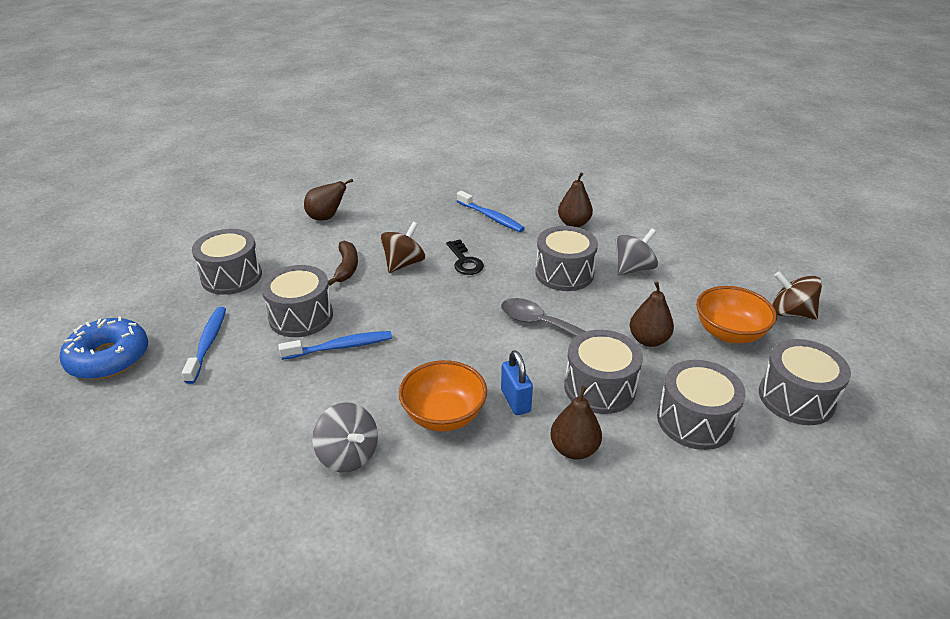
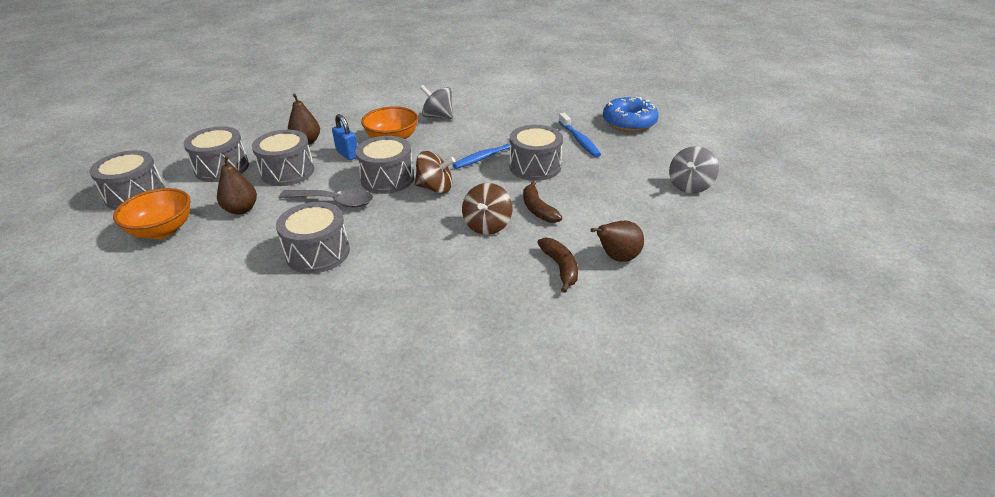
camera: 160 degrees right, 0 degrees up
(231, 276) = (626, 180): grey drum -> grey drum (387, 179)
(374, 220) = (560, 267): none -> brown banana
(465, 261) = (427, 242): black key -> none
(491, 217) = (421, 309): blue toothbrush -> none
(574, 224) = (308, 327): brown pear -> none
(633, 269) = (238, 276): grey spinning top -> grey spinning top (690, 186)
(790, 313) = (83, 263): brown spinning top -> brown spinning top (435, 188)

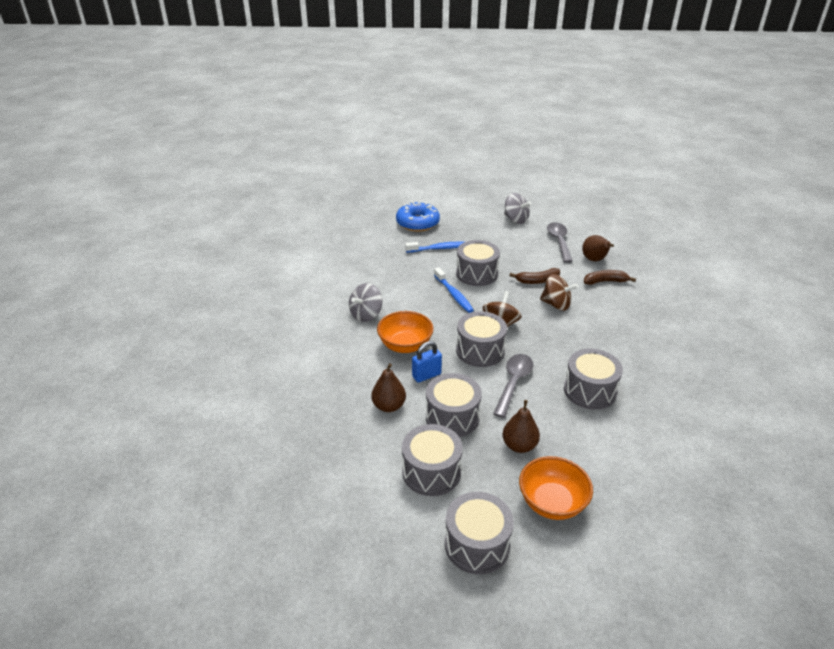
camera: 80 degrees left, 0 degrees up
(651, 224) = (559, 242): none -> grey spoon

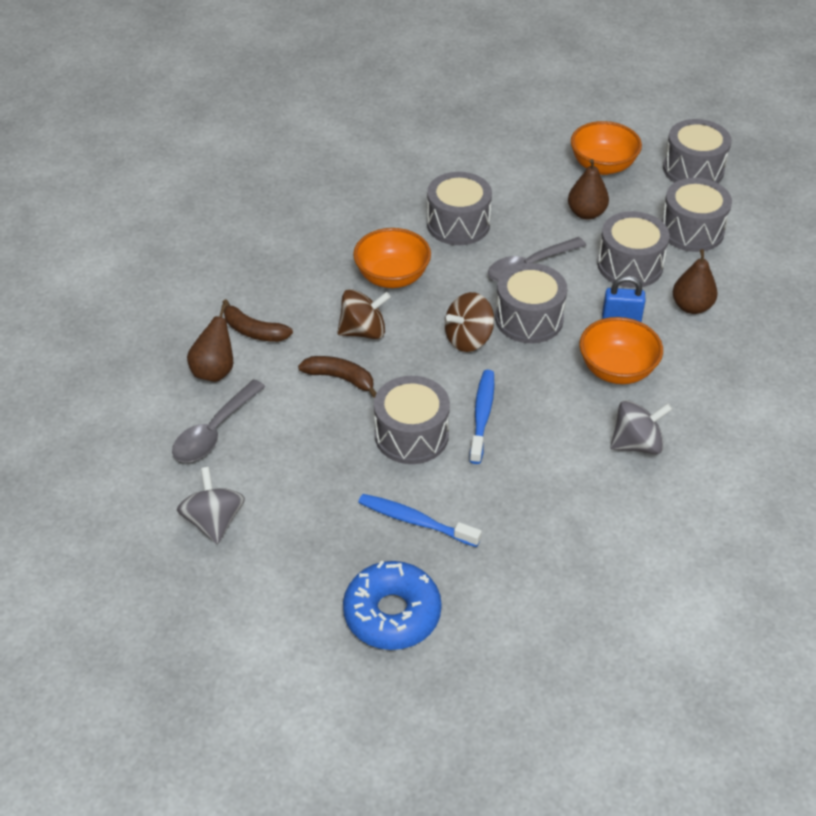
camera: 145 degrees left, 10 degrees up
(556, 304) = (363, 331): brown spinning top -> brown spinning top turned 105 degrees clockwise
(581, 338) = (392, 277): none -> orange bowl

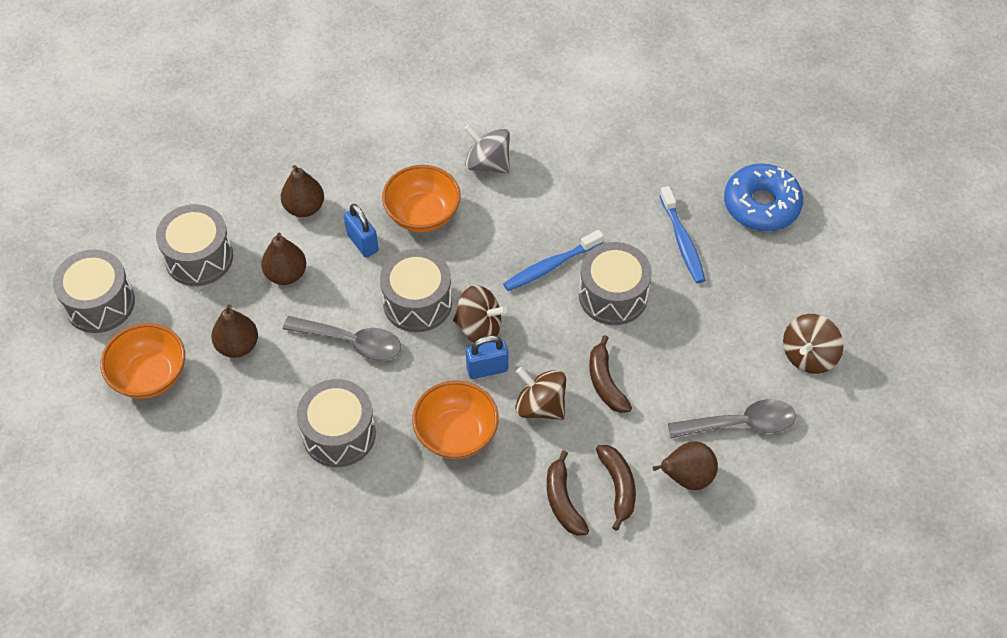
camera: 130 degrees left, 10 degrees up
(214, 521) = (808, 356): grey spinning top -> brown spinning top
(279, 298) = (563, 501): none -> brown banana
(427, 322) = (487, 369): none -> blue padlock
(630, 265) = (286, 274): grey drum -> brown pear

